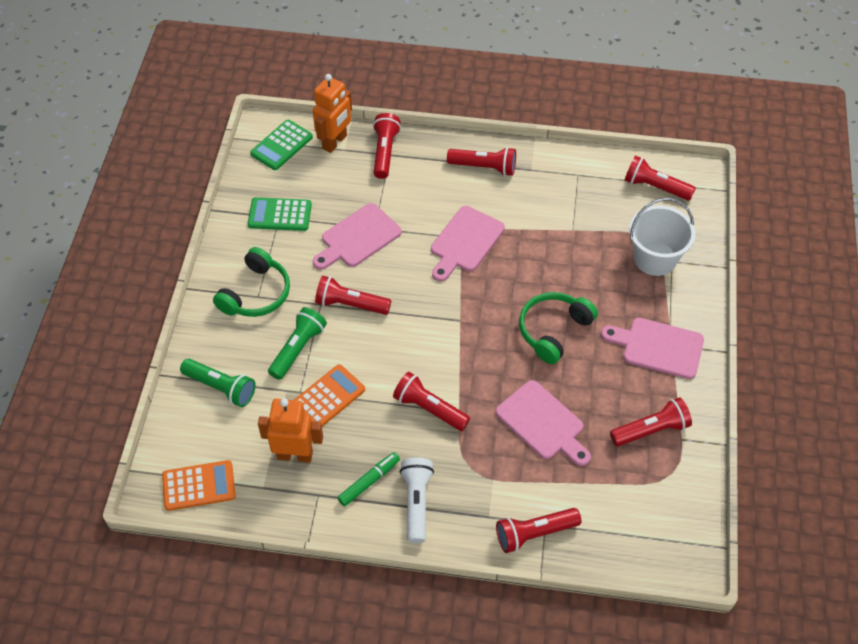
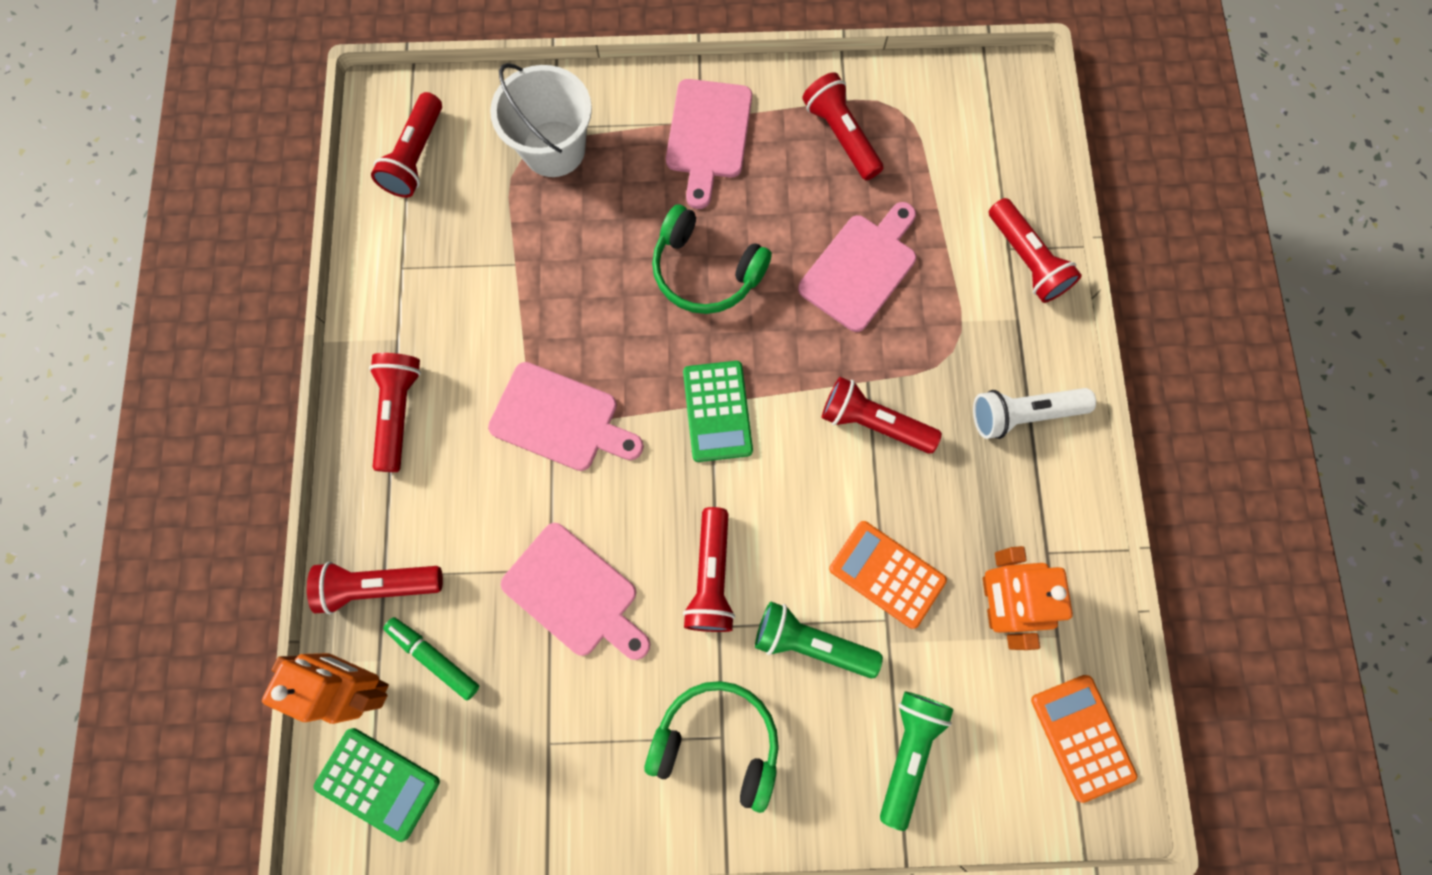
camera: 100 degrees left, 20 degrees up
(280, 215) = (543, 744): green calculator -> green calculator (717, 411)
(369, 481) = (1008, 485): green marker -> green marker (434, 658)
(429, 409) = (873, 423): red flashlight -> red flashlight turned 90 degrees clockwise

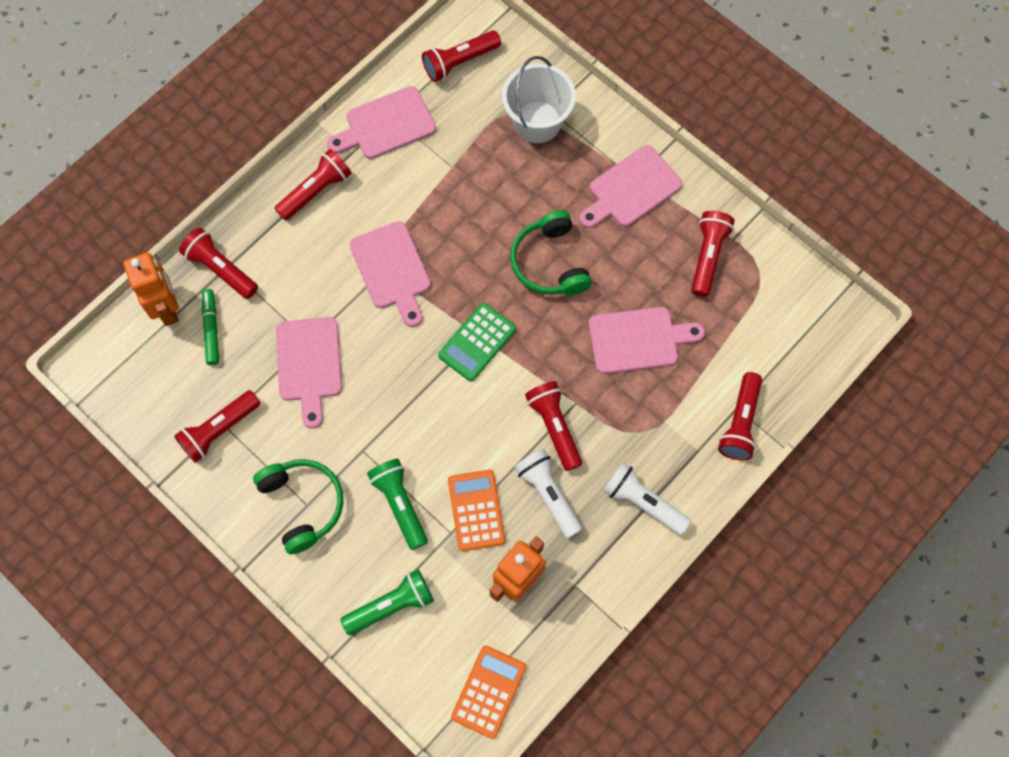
camera: 45 degrees right, 5 degrees down
(378, 783) = (128, 363): green calculator -> none
(405, 282) = (386, 125): none -> pink cutting board
(711, 577) = (385, 423): red flashlight -> red flashlight (219, 430)
(935, 492) = (548, 495): none -> white flashlight

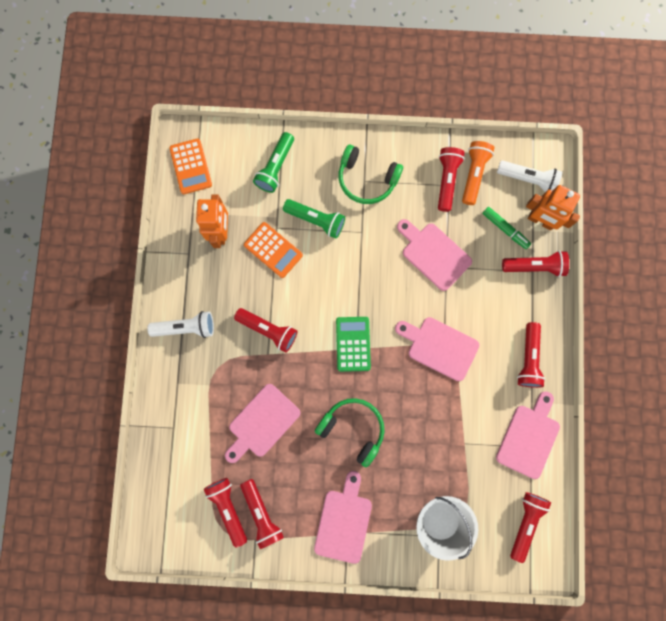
camera: 140 degrees right, 10 degrees up
(185, 413) = (473, 174): none -> orange flashlight
(548, 495) = (241, 289): white flashlight -> white flashlight (528, 179)
(740, 423) = (165, 420): red flashlight -> red flashlight (228, 508)

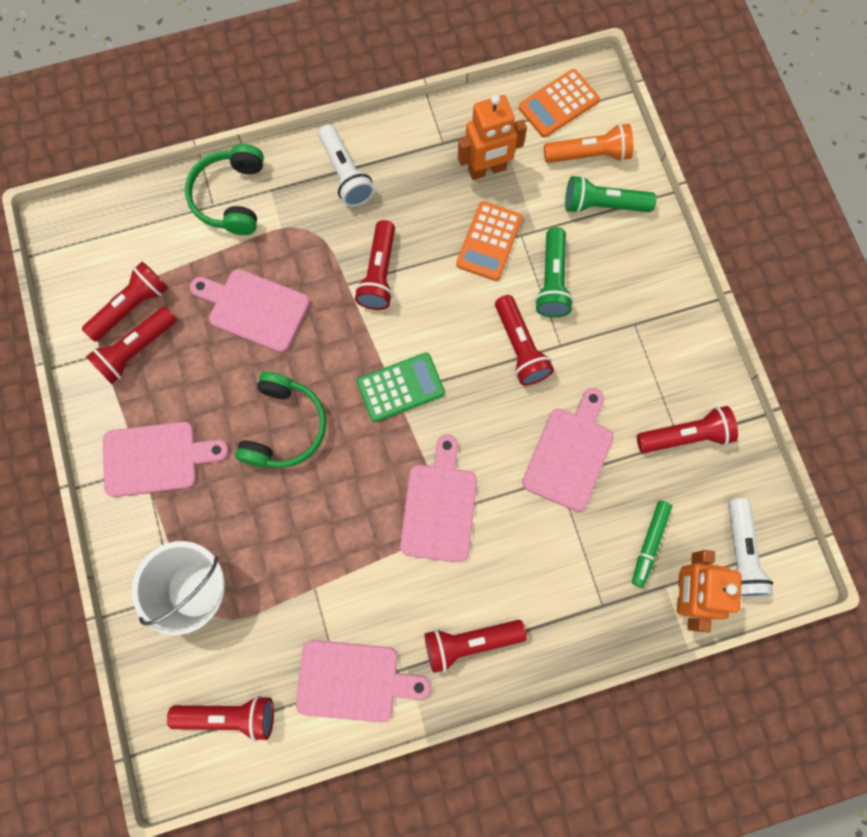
camera: 70 degrees right, 5 degrees down
(367, 179) = (639, 326): green headphones -> green headphones (231, 197)
(473, 174) = (711, 471): orange flashlight -> orange flashlight (589, 154)
(534, 266) = (611, 606): red flashlight -> red flashlight (520, 347)

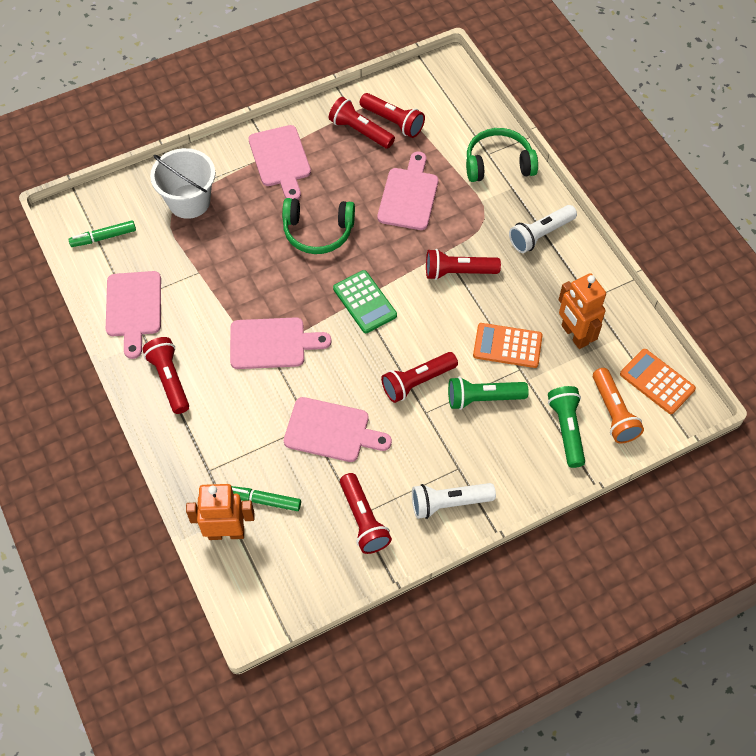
camera: 80 degrees right, 15 degrees down
(229, 715) = (103, 237): red flashlight -> green marker
(740, 554) = (265, 574): white flashlight -> white flashlight (449, 503)

